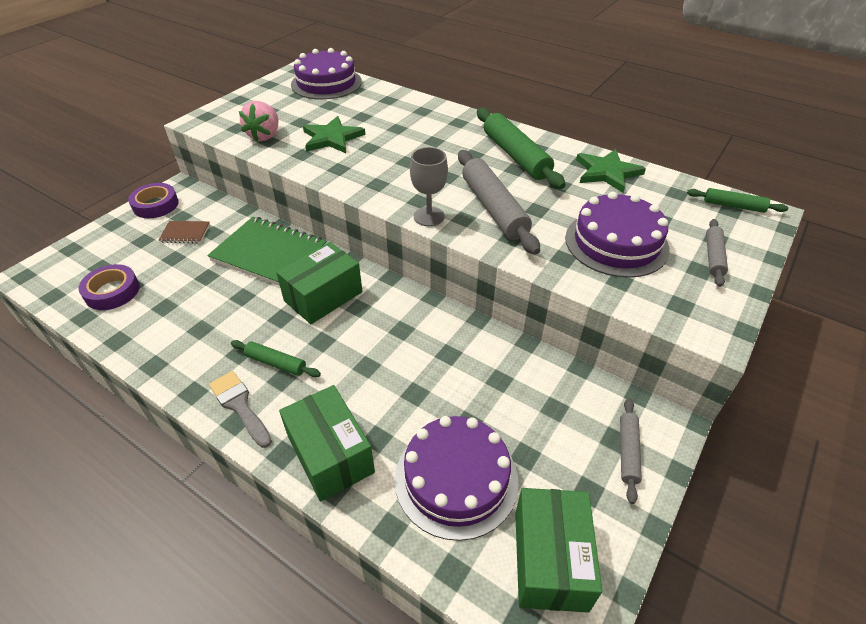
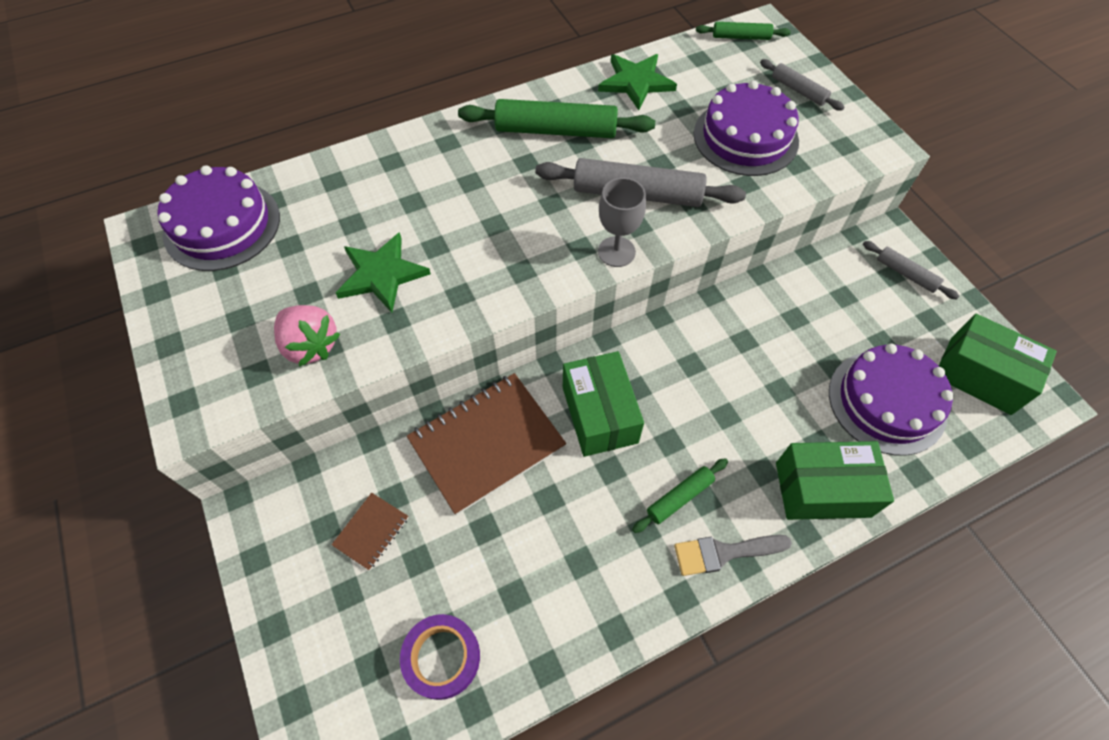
camera: 60 degrees left, 15 degrees up
(156, 205) = (268, 555): purple tape -> none
(269, 254) = (486, 443): green notebook -> brown notebook
(733, 206) = (741, 37): green rolling pin -> green rolling pin turned 45 degrees clockwise

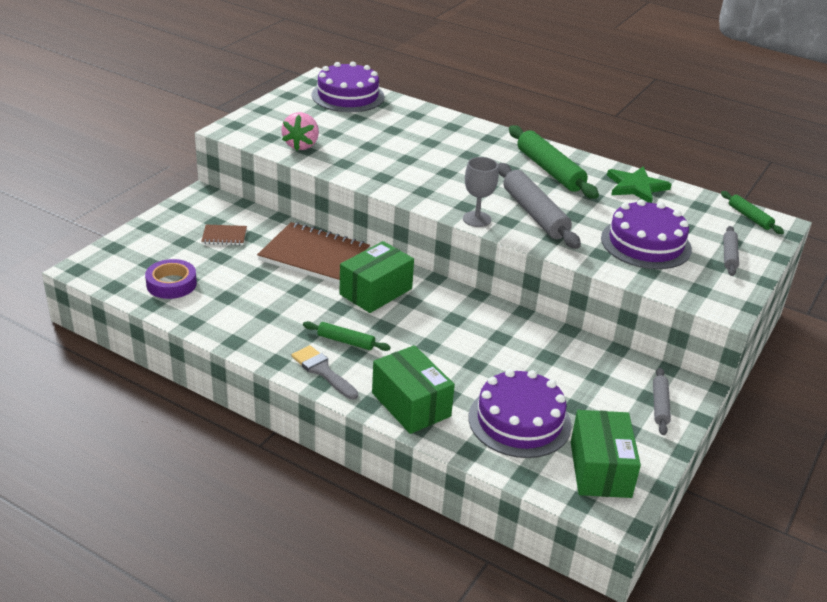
camera: 55 degrees right, 25 degrees down
(382, 274) = (369, 149): green star -> none

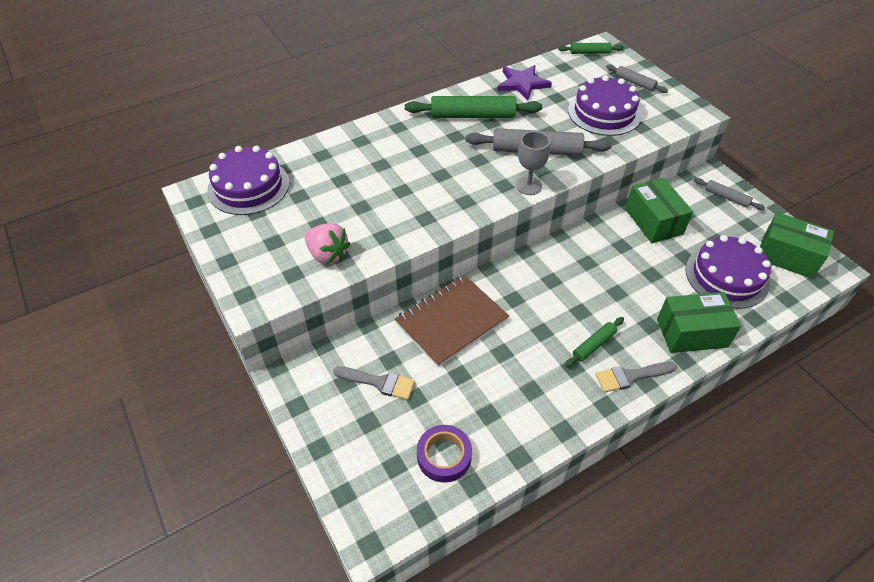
camera: 60 degrees left, 15 degrees up
(224, 236) = (379, 382): brown notebook -> grey brush
(376, 291) = (528, 298): green box -> green box (653, 221)
(636, 187) = (522, 83): green star -> purple star

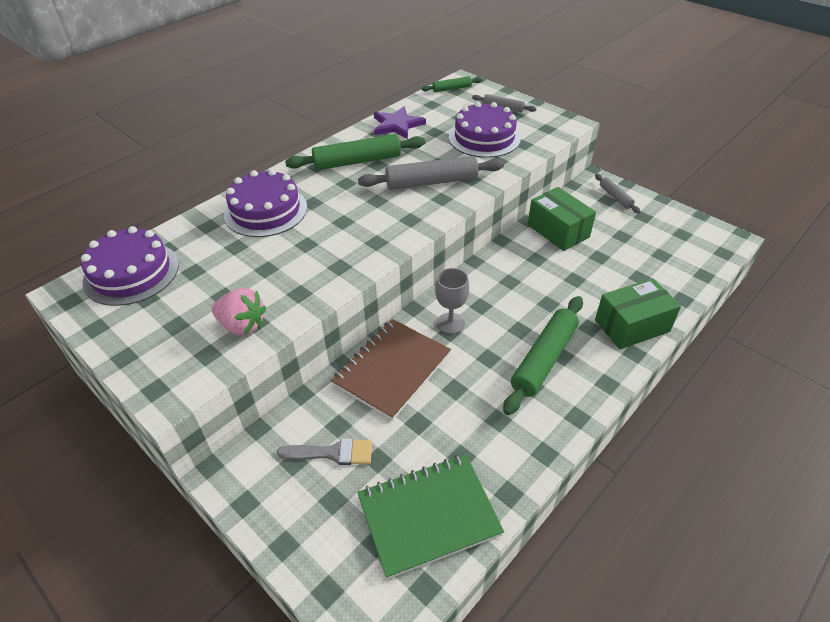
camera: 15 degrees left, 5 degrees down
(444, 456) = (428, 515): purple tape -> green notebook
(528, 186) = (435, 216): grey goblet -> grey goblet (450, 323)
(593, 345) = (544, 359): green rolling pin -> green rolling pin, size x1.89
(630, 376) = (591, 381): grey brush -> none
(726, 197) = (615, 197): grey rolling pin -> grey rolling pin turned 45 degrees clockwise
(726, 276) = (643, 267): purple cake -> purple cake (266, 211)
(787, 256) = (688, 237): green box -> none

